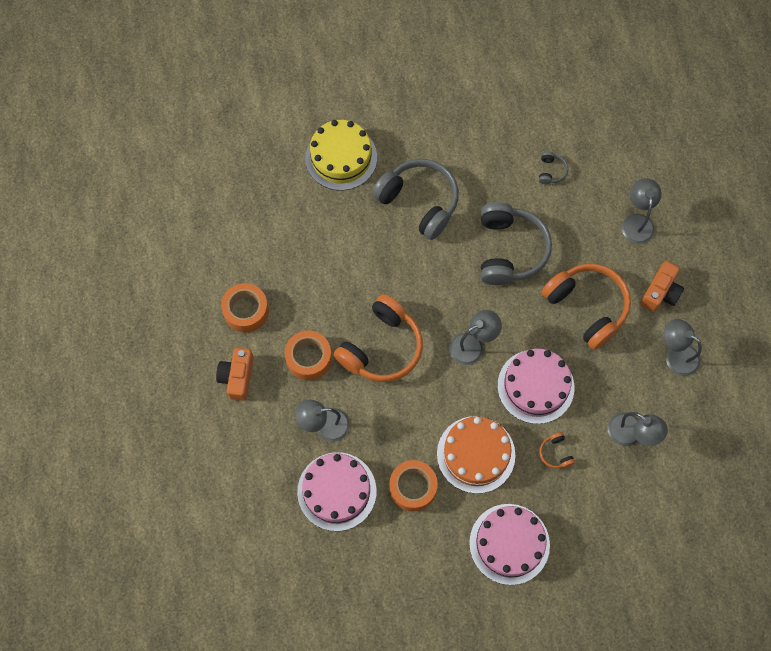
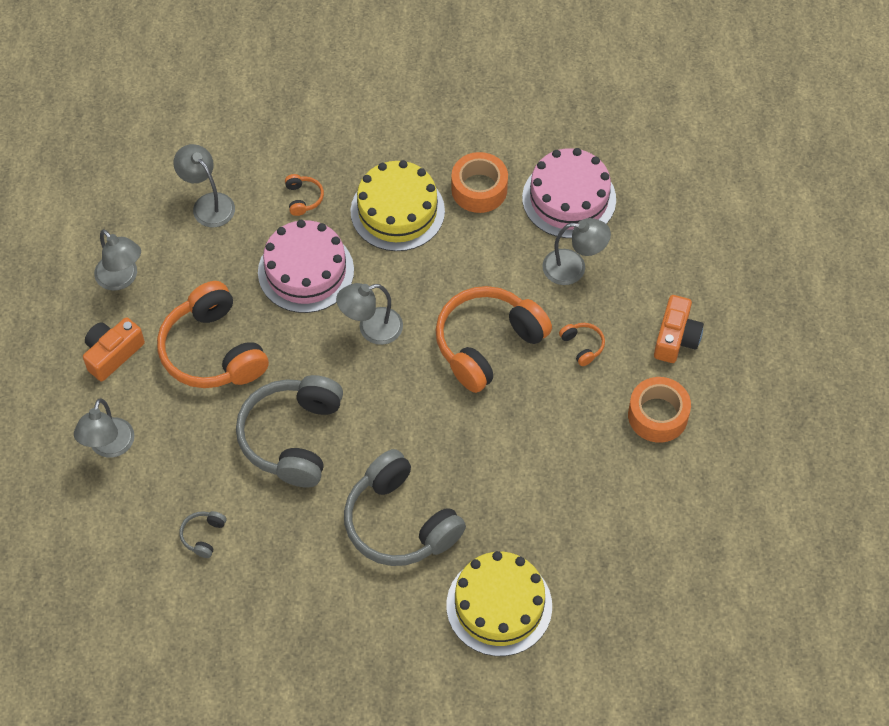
camera: 170 degrees left, 10 degrees down
(309, 358) = (582, 346): orange tape -> orange headphones
(476, 454) = (397, 211): orange cake -> yellow cake
(509, 544) = (382, 120): pink cake -> none

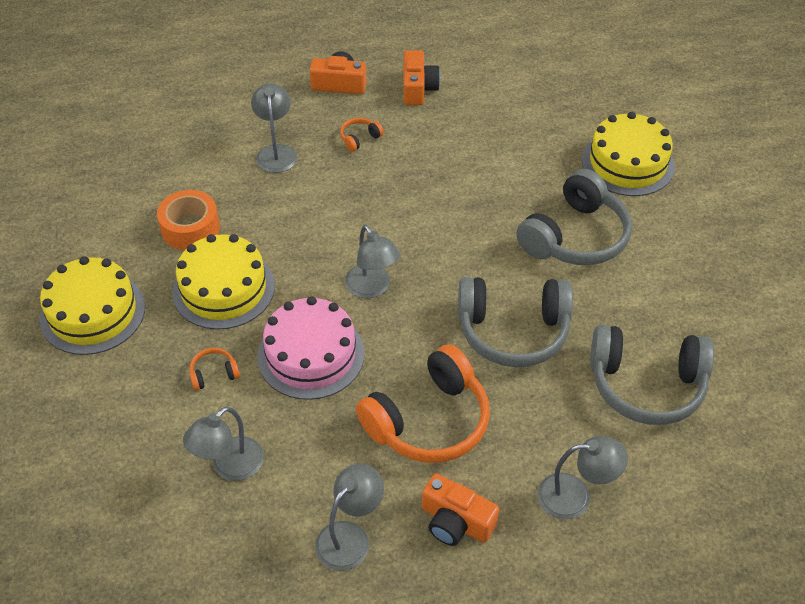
camera: 100 degrees left, 10 degrees down
(203, 536) = (646, 385): grey headphones -> grey headphones, size x2.44
(391, 114) = (93, 312): none -> yellow cake
(487, 344) = (371, 200): orange headphones -> none
(569, 198) = (197, 163): pink cake -> none
(657, 415) = (418, 88): orange tape -> orange camera

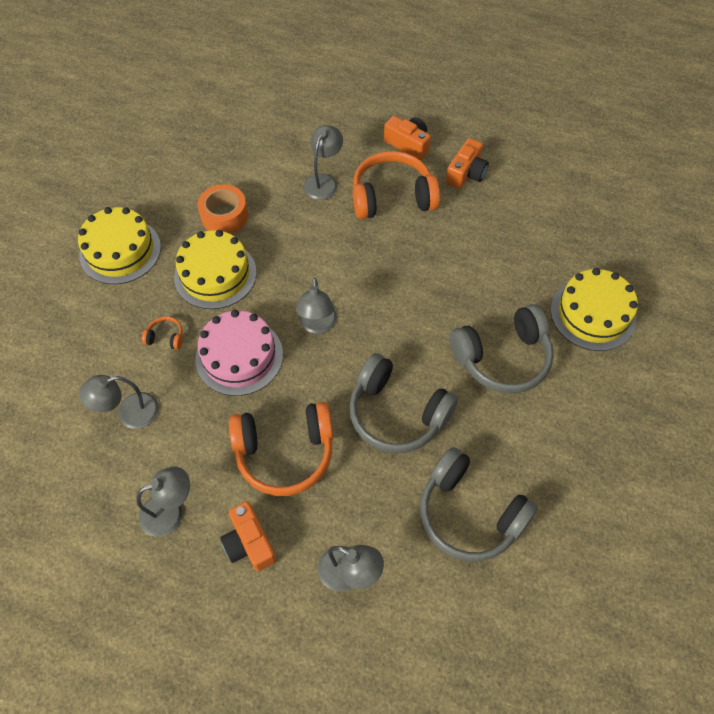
camera: 30 degrees right, 10 degrees up
(359, 138) = (392, 197): orange headphones -> orange headphones, size x2.44

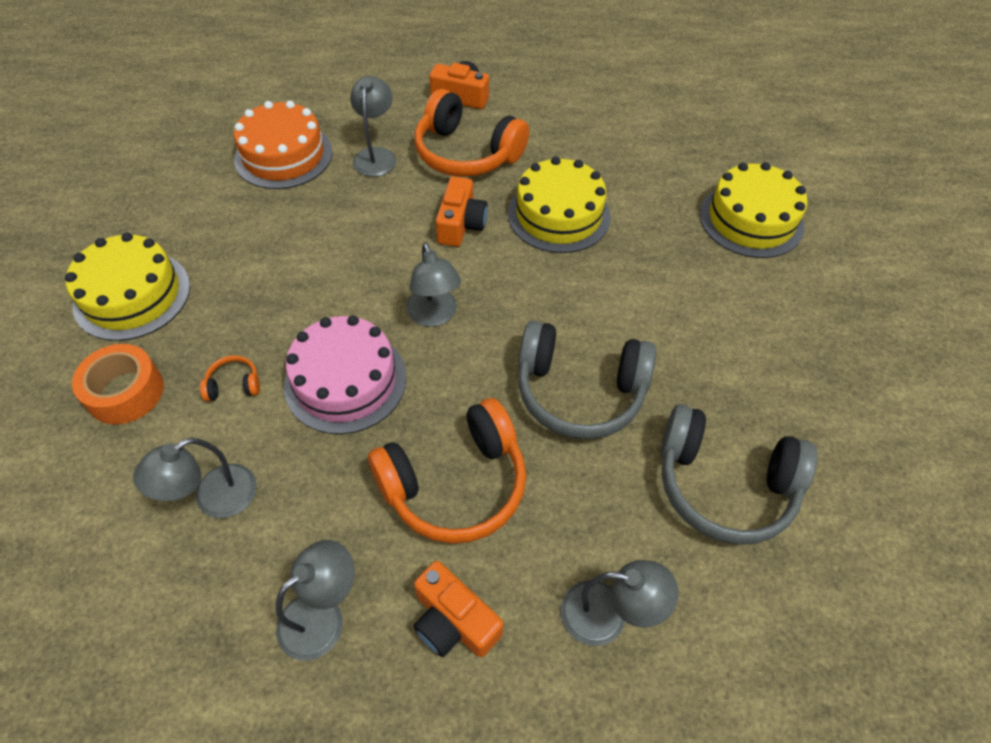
camera: 20 degrees left, 5 degrees down
(215, 274) = (276, 291): yellow cake -> yellow cake (559, 215)
(224, 216) = (263, 221): orange tape -> orange tape (125, 392)
(256, 164) = (283, 155): none -> orange cake
(392, 197) = (466, 153): orange headphones -> orange headphones turned 120 degrees counterclockwise
(466, 173) = (541, 111): orange camera -> orange camera (461, 224)
(502, 358) = (675, 293): grey headphones -> none

